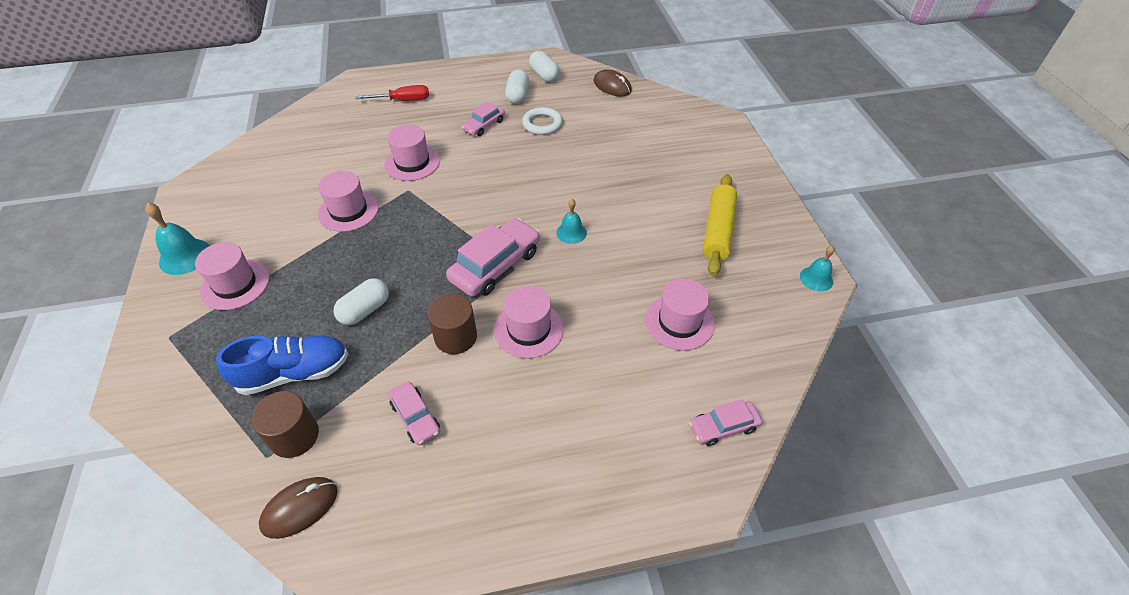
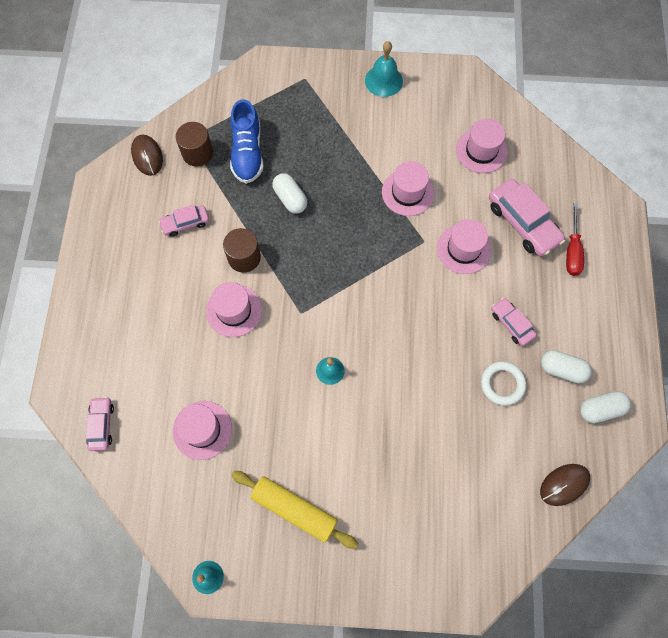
camera: 105 degrees right, 20 degrees up
(235, 284) = (343, 114): pink hat -> pink hat (481, 151)
(495, 265) = (308, 299): pink car -> pink car (523, 222)

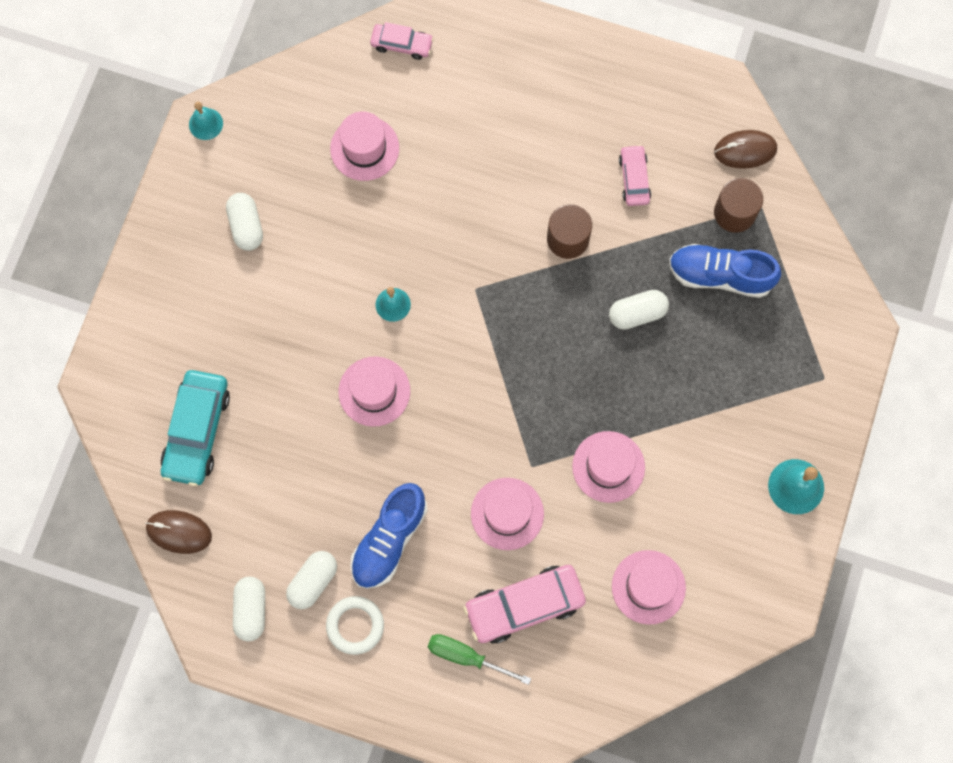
camera: 105 degrees right, 5 degrees up
(234, 310) = (500, 212): pink hat -> pink hat (374, 391)
(294, 509) = (246, 226): yellow rolling pin -> white capsule
(479, 496) = (197, 431): none -> turquoise car
(502, 384) = (317, 502): white ring -> white ring (355, 625)
(511, 324) = (389, 540): pink car -> blue shoe
(564, 484) = (179, 532): brown mouse -> brown mouse turned 60 degrees counterclockwise
(572, 251) = (466, 656): red screwdriver -> green screwdriver

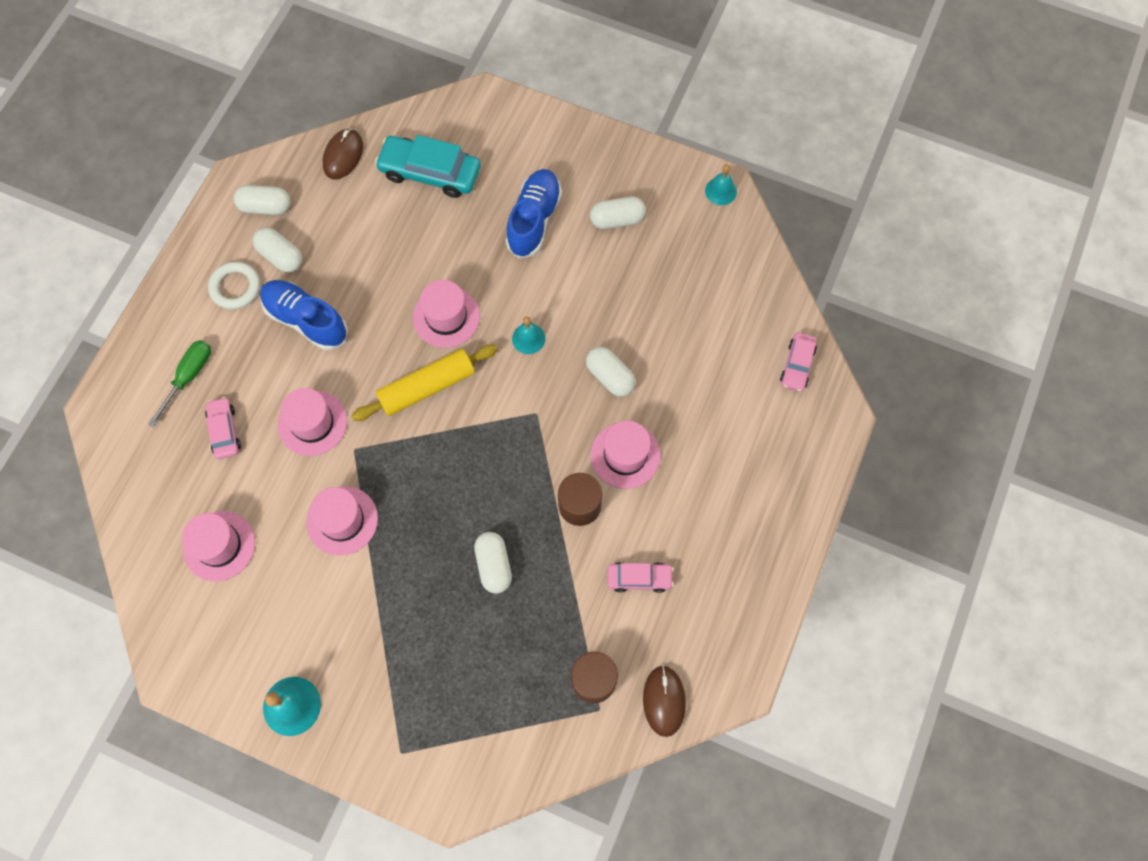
camera: 95 degrees right, 5 degrees down
(364, 148) = (688, 324): pink hat -> pink hat (625, 455)
(429, 220) = (610, 377): none -> white capsule
(456, 401) = (427, 387): none -> yellow rolling pin
(524, 605) = (224, 431): pink car -> pink car, size x0.57
(720, 275) = (525, 655): blue shoe -> blue shoe (534, 220)

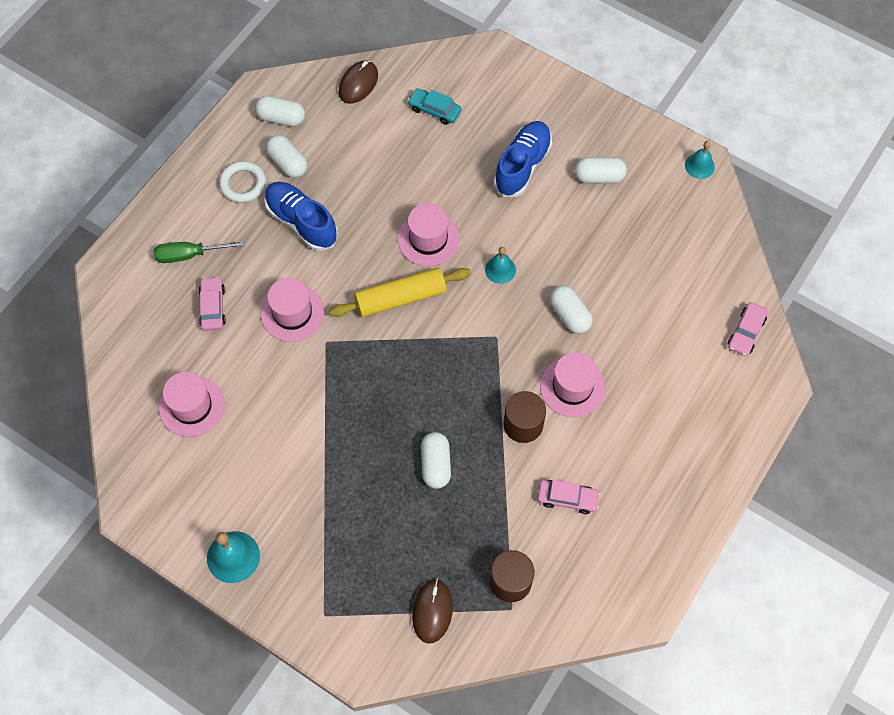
camera: 10 degrees right, 5 degrees down
(189, 376) = (189, 255): green screwdriver -> green screwdriver turned 135 degrees counterclockwise
(342, 520) = (305, 402): pink hat -> none
(430, 172) = (434, 110): turquoise car -> turquoise car, size x0.57
(664, 701) = (572, 611): brown mouse -> brown mouse (432, 611)

